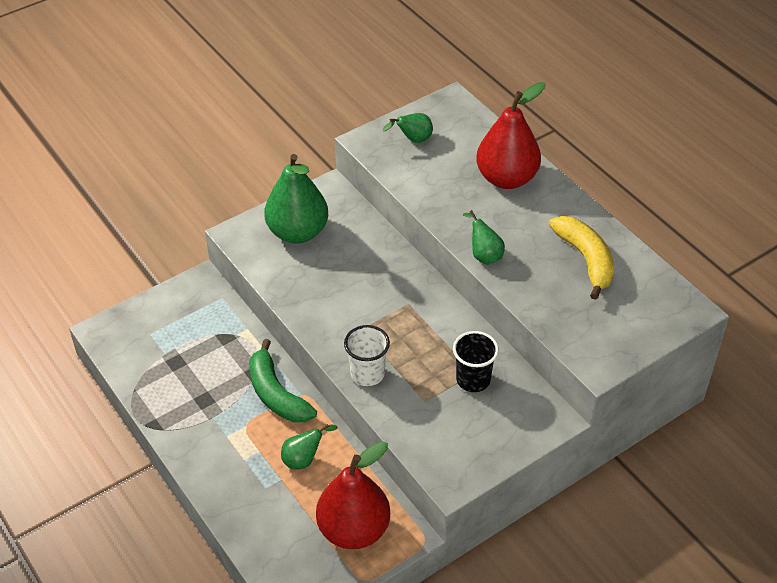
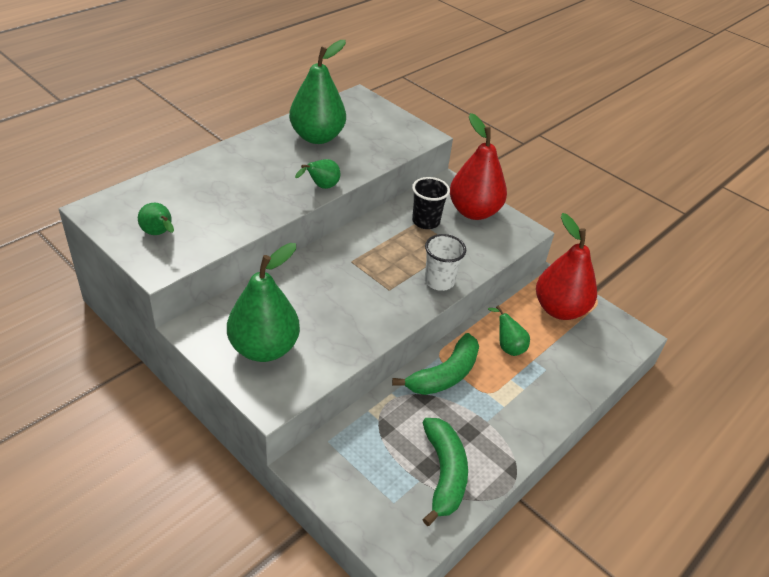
camera: 105 degrees left, 5 degrees down
(165, 372) = (444, 474): none -> green banana
(506, 178) = (219, 175): red pear -> red pear (473, 212)
(586, 259) = (317, 137): yellow banana -> green pear

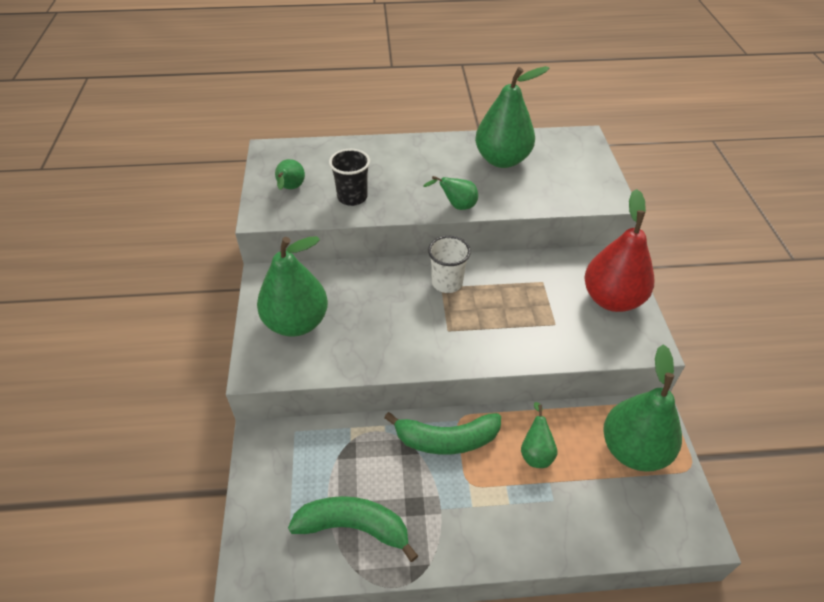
camera: 45 degrees right, 5 degrees up
(425, 221) = (550, 285): black cup -> black cup (352, 197)
(439, 281) = (502, 348): white cup -> white cup (447, 283)
(444, 474) = (354, 527): green banana -> green banana turned 120 degrees counterclockwise
(559, 309) = (633, 450): red pear -> green pear

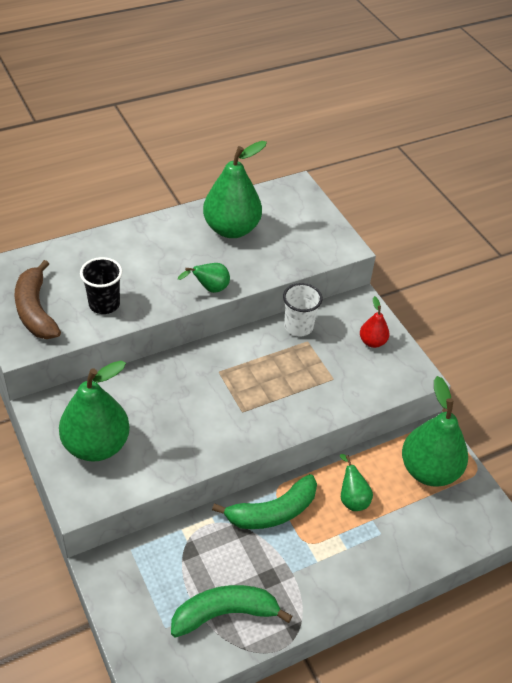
camera: 25 degrees left, 0 degrees up
(290, 189) = (36, 310): green pear -> brown banana
(447, 283) = (222, 366): white cup -> white cup (298, 327)
(611, 299) = (372, 342): red pear -> red pear, size x0.48

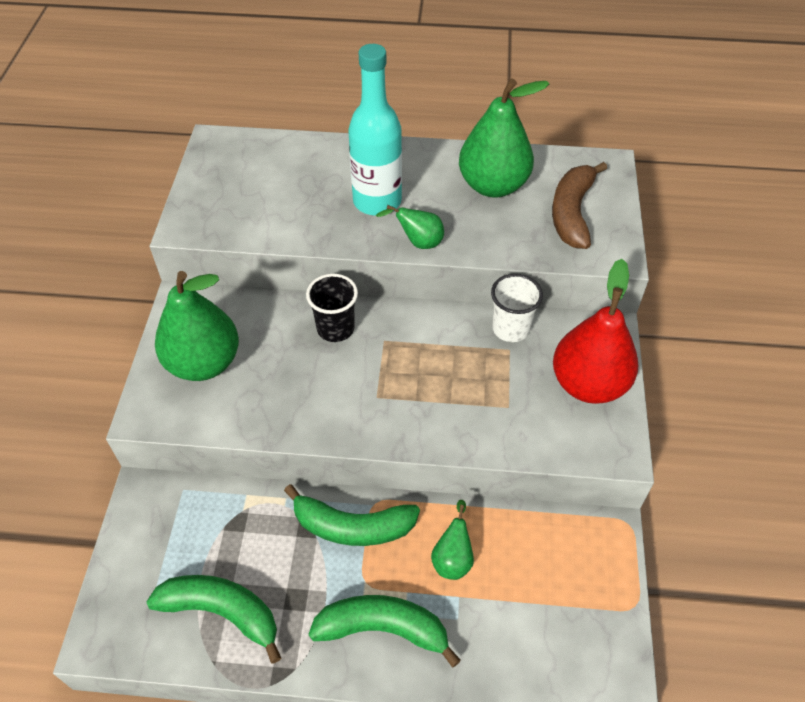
camera: 35 degrees right, 5 degrees up
(36, 310) = (226, 196): brown banana -> brown banana (572, 213)
(104, 304) = (296, 216): black cup -> black cup (335, 328)
(157, 271) = (377, 201): none -> turquoise bottle
(340, 565) = (383, 629): none -> green banana
(372, 342) = (588, 384): red pear -> red pear, size x2.06
(429, 470) = (570, 574): green pear -> none

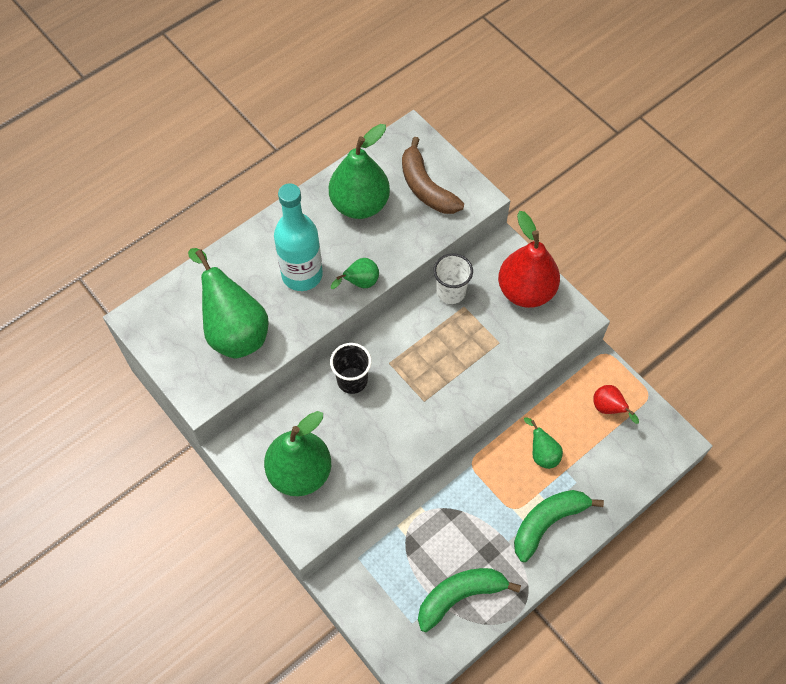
camera: 45 degrees left, 10 degrees up
(272, 201) = (234, 330): none -> green pear
(352, 526) = (474, 486): green banana -> none
(573, 580) = (608, 409): none -> red pear

